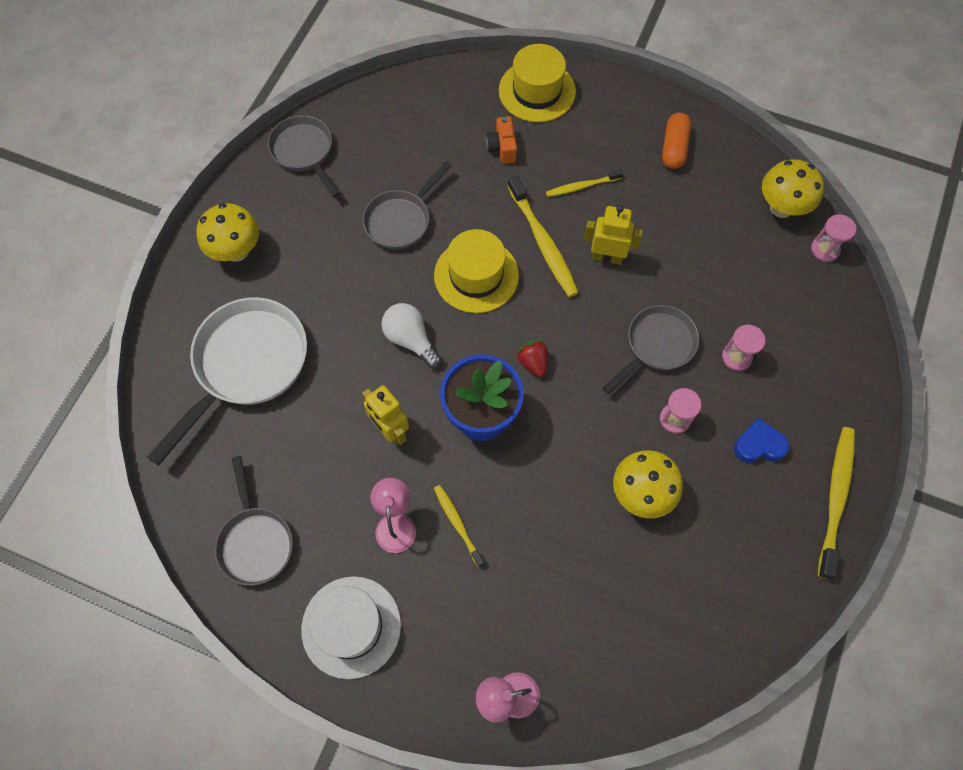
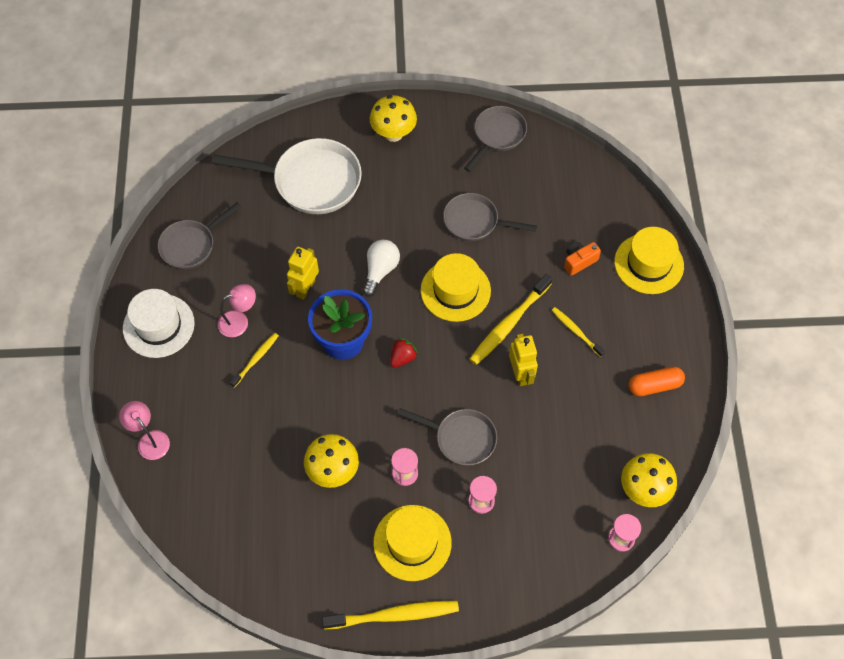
camera: 65 degrees right, 5 degrees down
(758, 445) = (412, 542): blue heart -> yellow hat

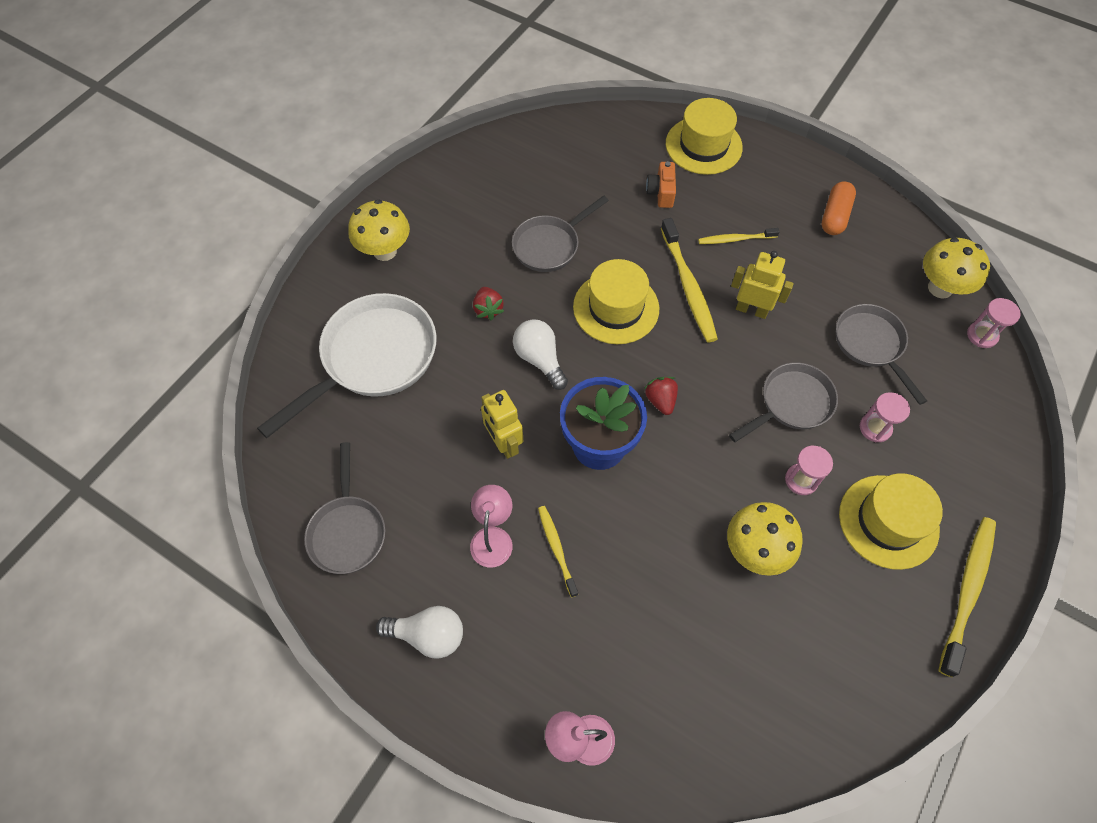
camera: 55 degrees left, 0 degrees up
(158, 326) = (428, 635): white hat -> white light bulb
(395, 219) = (488, 309): none -> red strawberry
(497, 136) = (467, 171): grey pan -> grey pan (871, 345)

